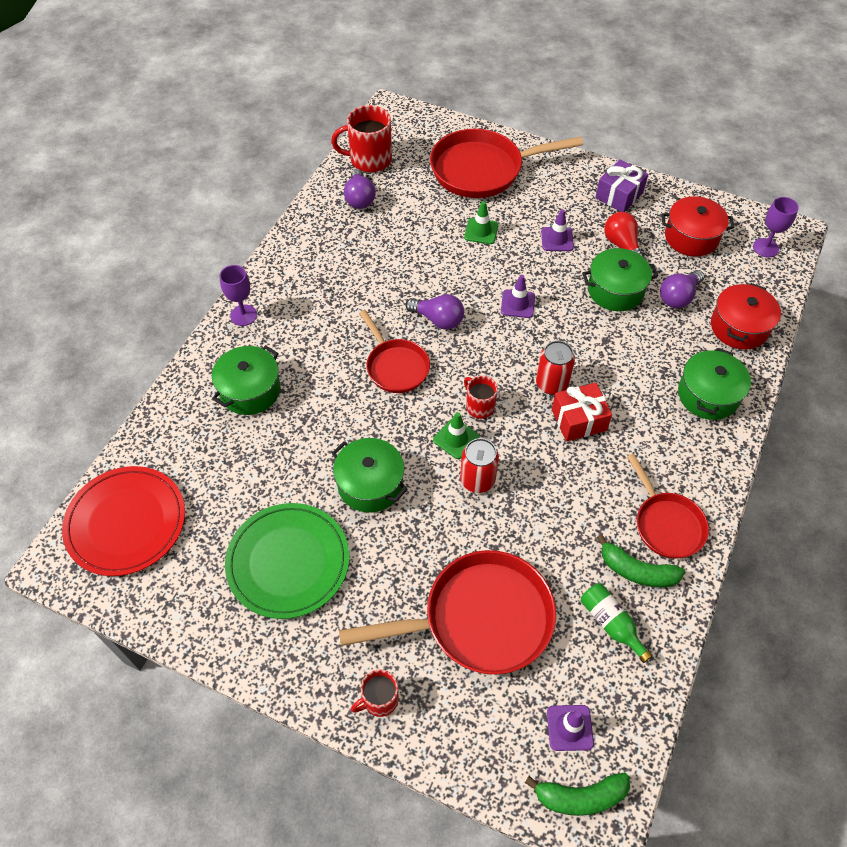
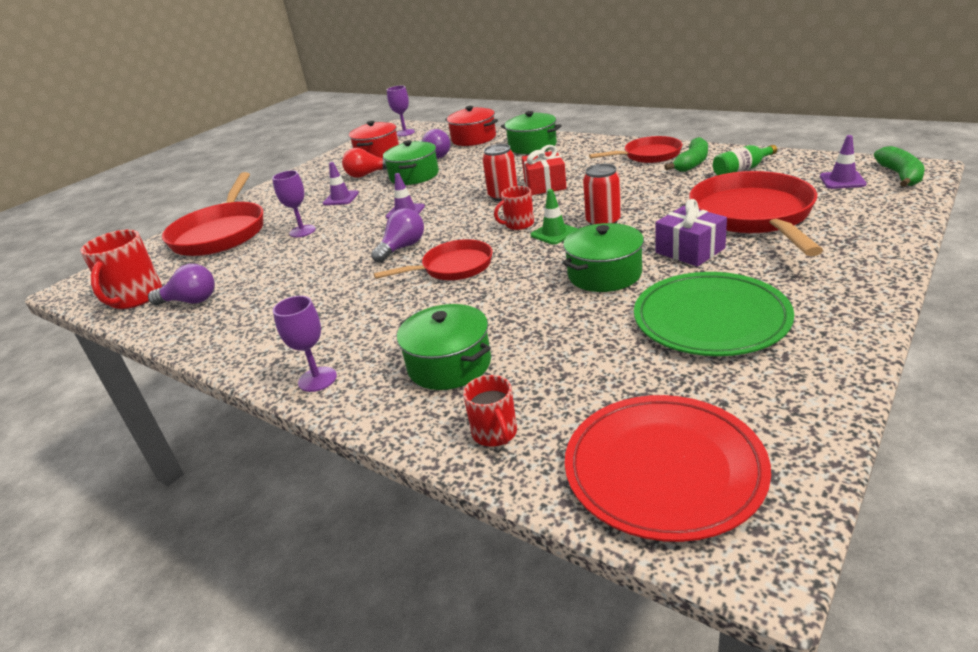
camera: 75 degrees left, 25 degrees down
(379, 699) = (860, 257): red mug -> red mug (495, 433)
(481, 231) = (302, 231): green traffic cone -> purple goblet
(619, 195) = (311, 177): purple gift -> purple gift (690, 250)

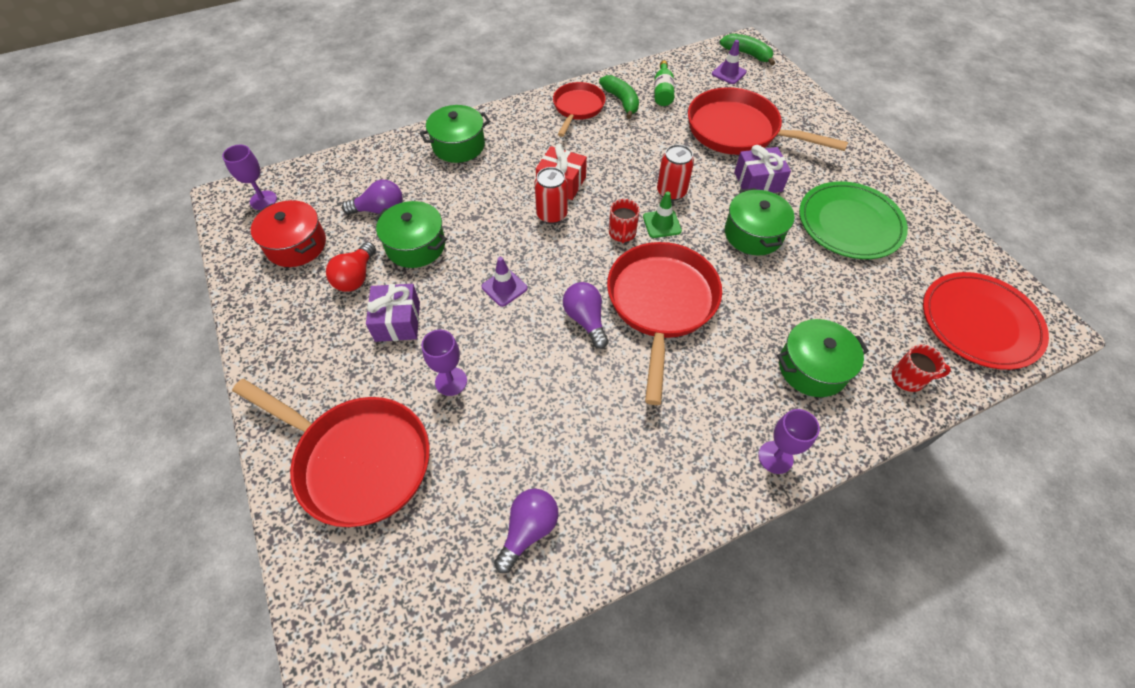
camera: 65 degrees left, 25 degrees up
(135, 298) = (458, 591): red mug -> none
(341, 198) = (397, 321): purple traffic cone -> purple gift
(453, 267) = (661, 304): red pan -> red pan, size x1.69
(473, 138) = (374, 166): red pot -> none

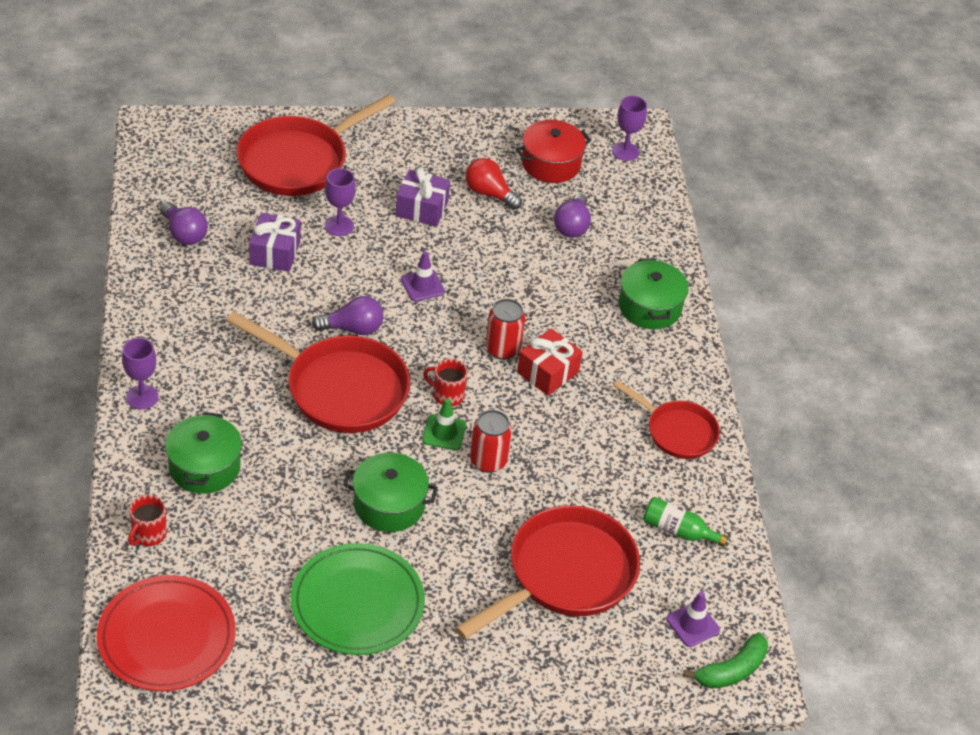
camera: 105 degrees right, 10 degrees down
(415, 246) = (509, 240): green pot -> none
(621, 101) = (675, 480): green banana -> none
(758, 182) = (466, 549): purple gift -> purple gift (275, 253)

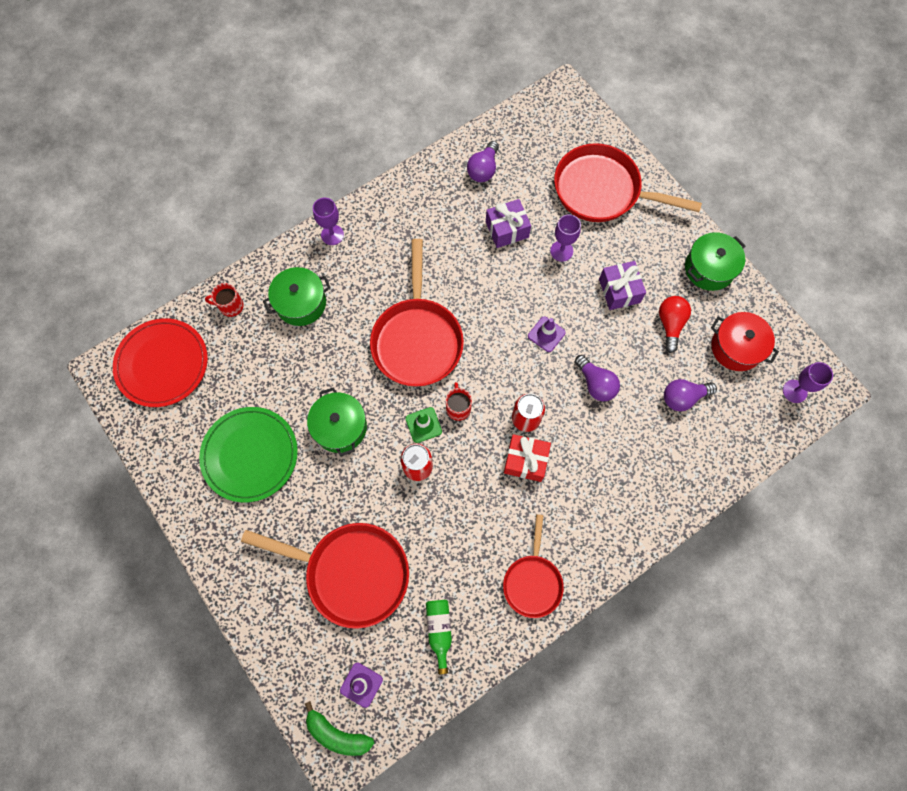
camera: 65 degrees right, 25 degrees up
(353, 328) = (475, 315): purple light bulb -> purple light bulb (595, 384)
(649, 307) = (643, 496): green pot -> green pot (709, 268)

